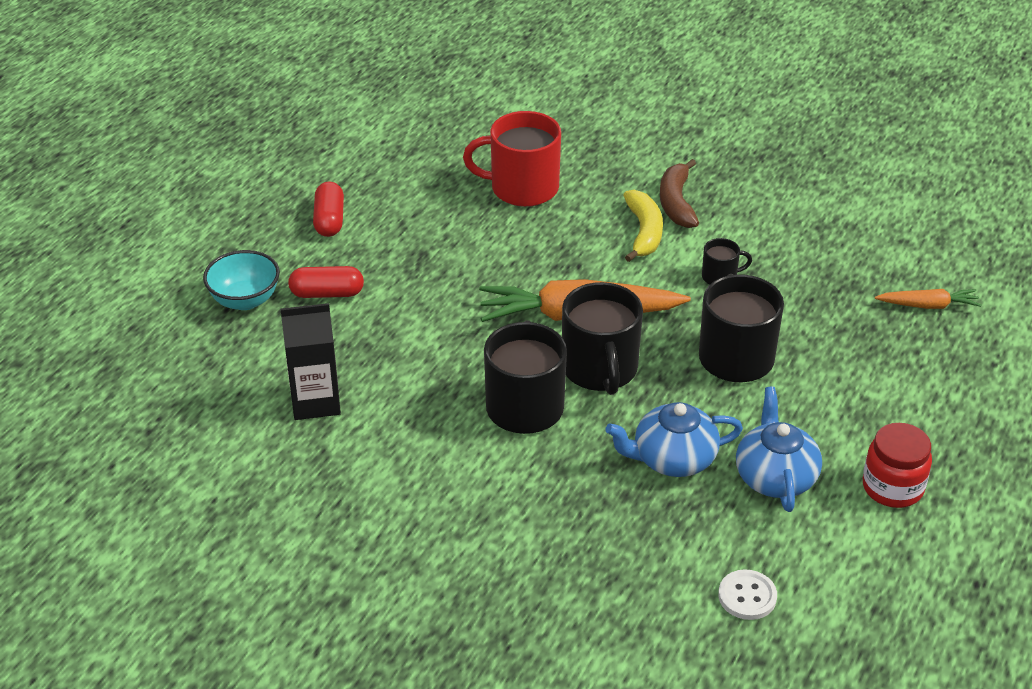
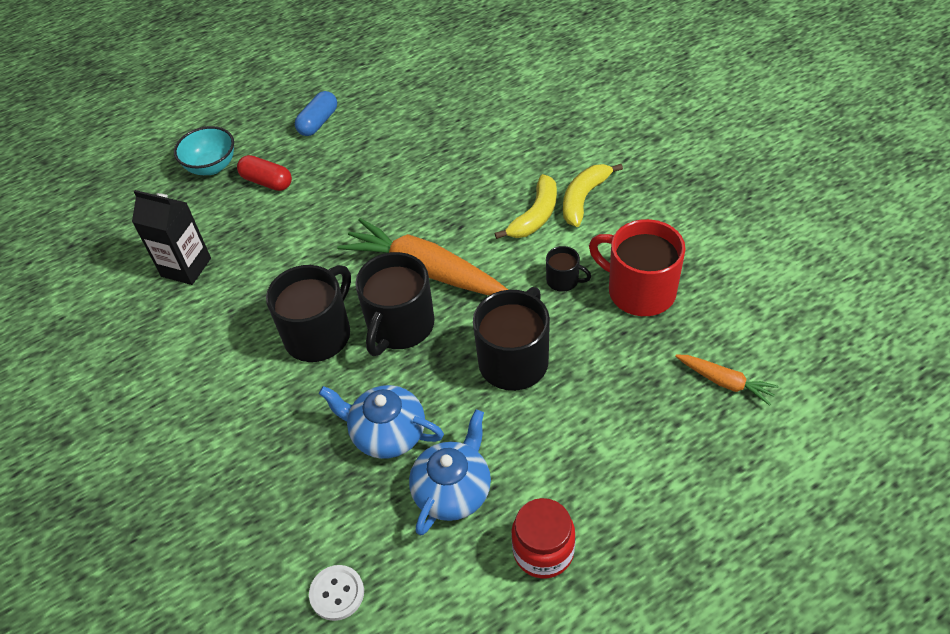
camera: 35 degrees right, 10 degrees up
(329, 220) = (318, 122): red capsule -> blue capsule
(522, 188) = (474, 143): red mug -> red mug (639, 291)
(676, 203) = (584, 198): brown banana -> yellow banana

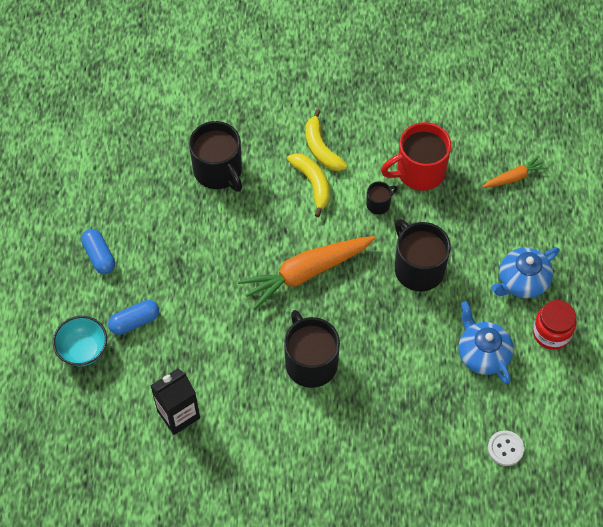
camera: 60 degrees left, 10 degrees up
(267, 182) = (134, 321): red capsule -> blue capsule
(387, 433) = (418, 365): blue teapot -> blue teapot (522, 281)
(400, 326) = (341, 313): black mug -> black mug (218, 171)

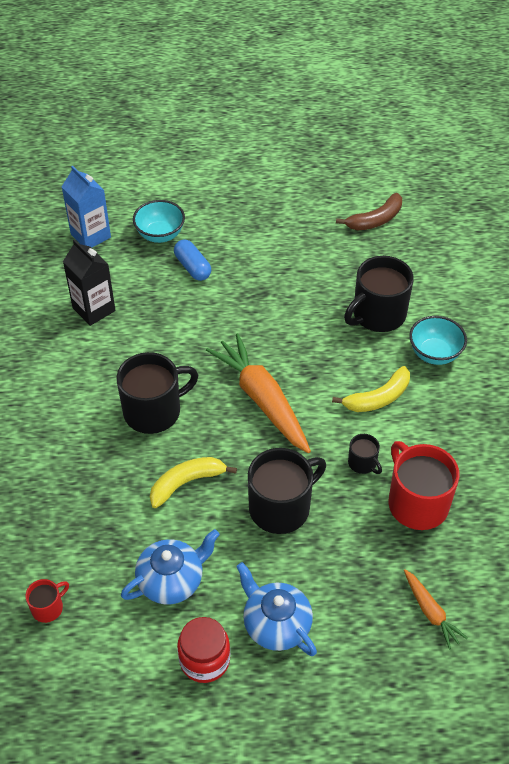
camera: 85 degrees right, 10 degrees down
(72, 418) = (90, 236): none -> blue carton
(97, 157) = (375, 220): none -> brown banana
(99, 256) = (262, 234): blue capsule -> none
(269, 135) = (434, 353): none -> turquoise bowl
(321, 148) = (427, 402): yellow banana -> yellow banana (186, 483)
(505, 448) = (48, 608): white button -> red mug

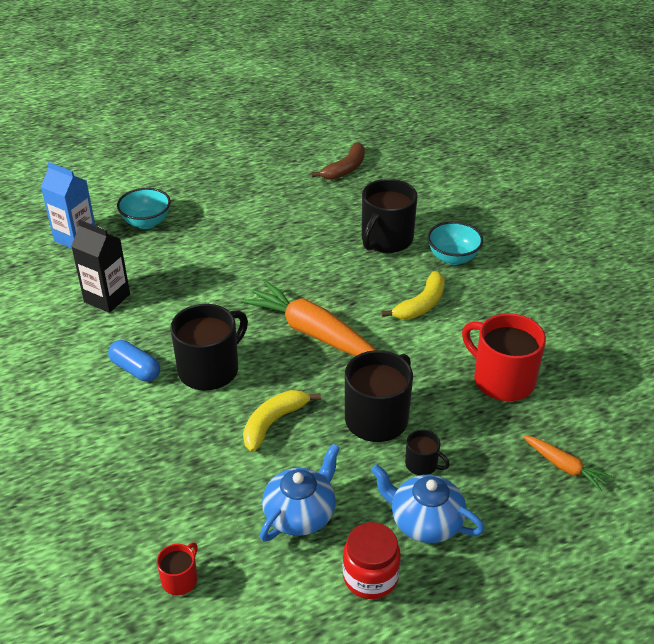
camera: 20 degrees left, 10 degrees down
(192, 267) = (191, 241): blue capsule -> blue capsule (135, 369)
(362, 463) = (435, 360): black mug -> black mug (422, 464)

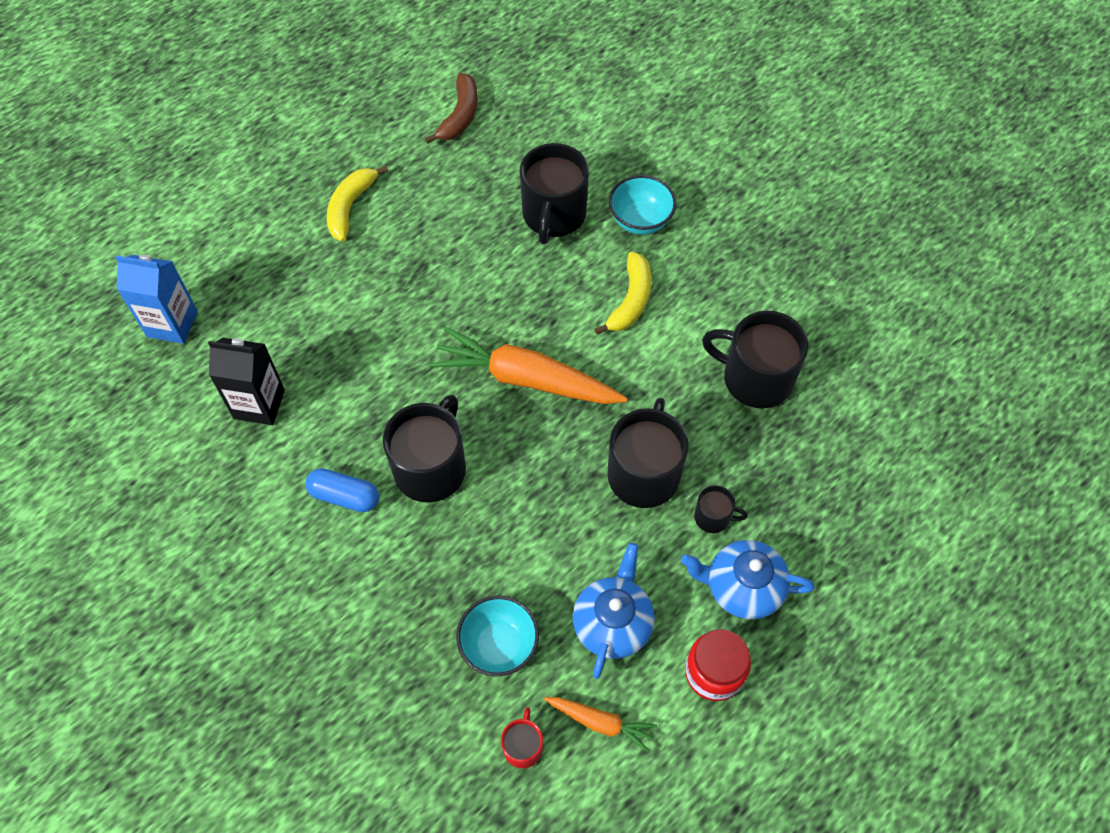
camera: 20 degrees left, 20 degrees up
(146, 222) = (251, 272): turquoise bowl -> turquoise bowl (499, 645)
(273, 422) = (534, 517): yellow banana -> yellow banana (350, 207)
(502, 380) = (755, 378): red mug -> black mug
(564, 467) = (856, 471): orange carrot -> orange carrot (601, 722)

